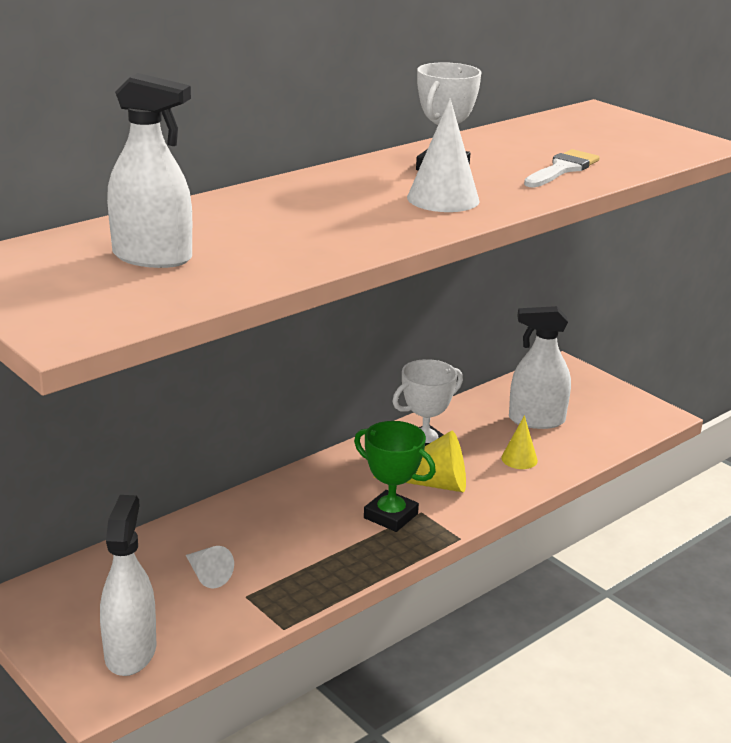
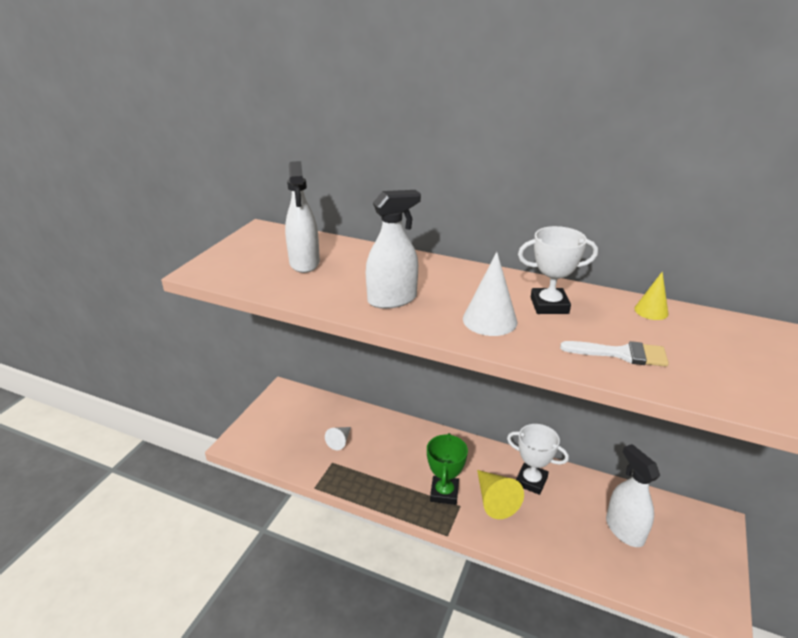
camera: 65 degrees right, 5 degrees up
(130, 652) = (268, 441): white spray bottle -> white spray bottle (392, 299)
(519, 459) = (564, 536): yellow cone -> yellow cone (651, 311)

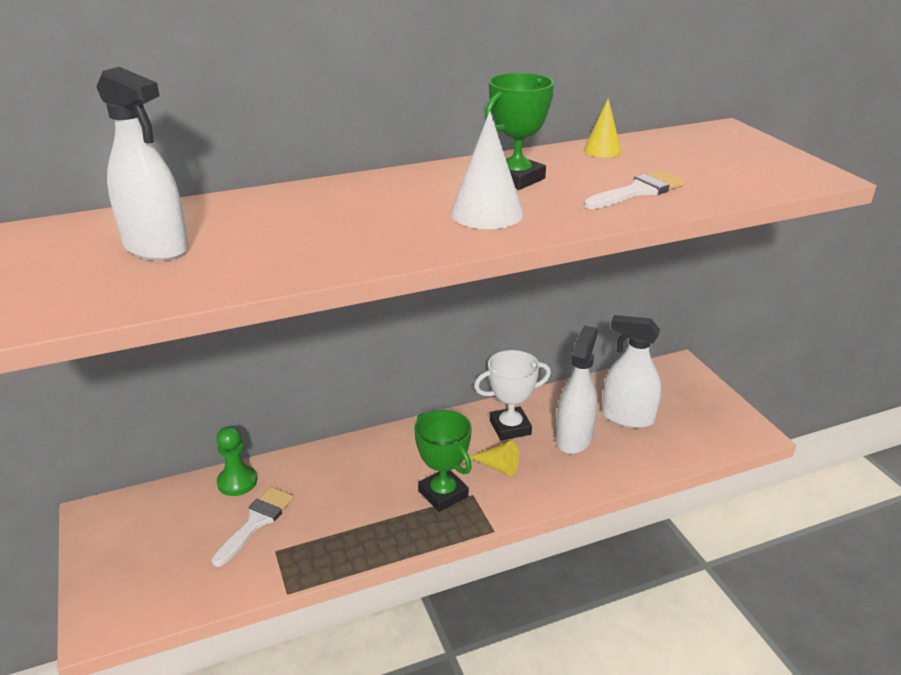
camera: 45 degrees left, 0 degrees up
(340, 441) = (256, 522): white cone -> white brush
(353, 414) = (237, 482): none -> green pawn
(392, 299) = (350, 238): white spray bottle -> white spray bottle (573, 438)
(494, 500) = (498, 466): yellow cone -> yellow cone, size x0.61
(549, 305) = (516, 179): white trophy -> green trophy

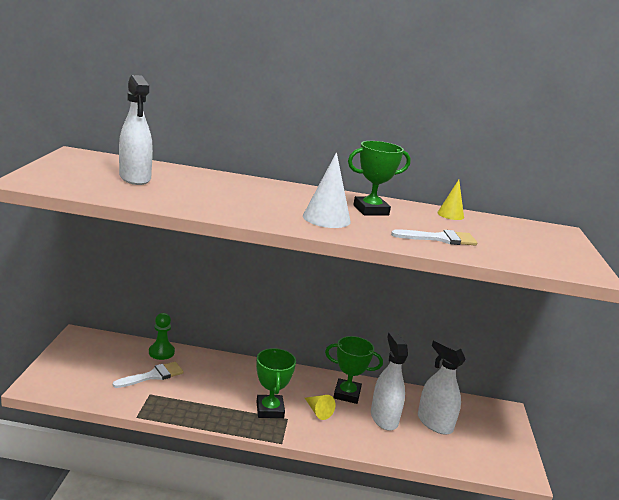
camera: 25 degrees right, 10 degrees down
(510, 427) = (347, 394): white trophy -> green trophy
(573, 438) = (384, 418): white spray bottle -> white spray bottle turned 60 degrees counterclockwise

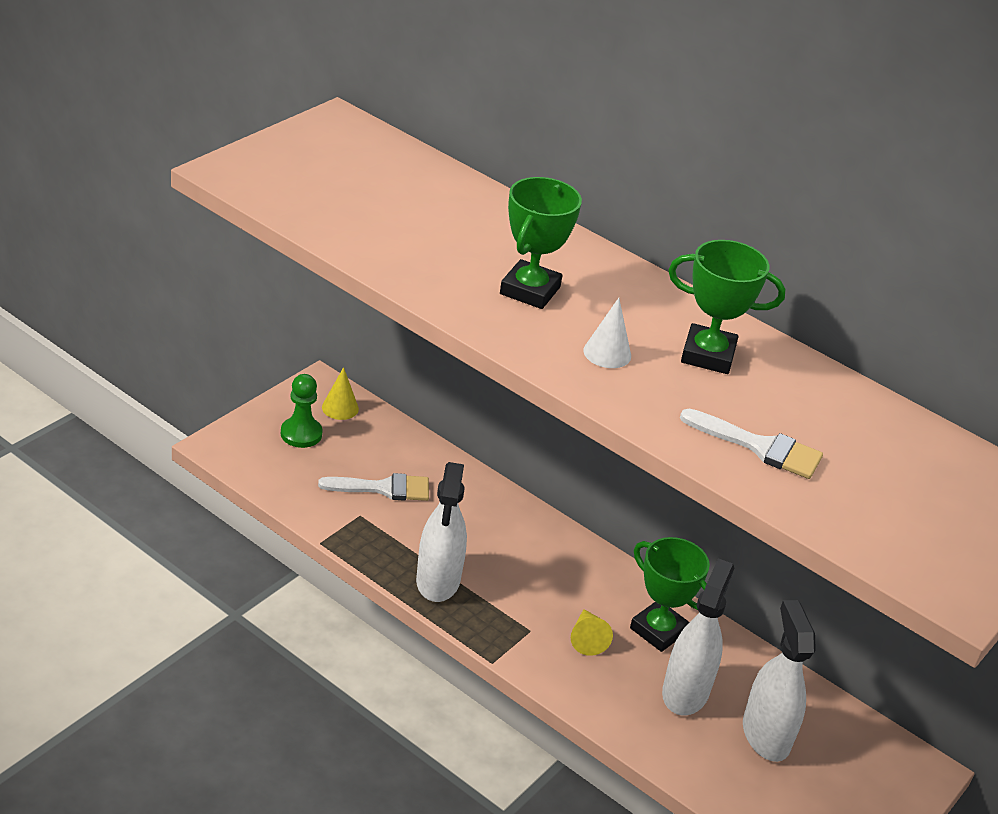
camera: 30 degrees right, 15 degrees up
(135, 178) = (384, 195): white spray bottle -> white spray bottle (438, 580)
(161, 352) = (421, 454): green pawn -> green pawn (301, 434)
(269, 410) = (514, 606): green trophy -> green trophy (529, 290)
(326, 218) = (607, 353): white cone -> white cone, size x0.61
(450, 215) = (853, 403): yellow cone -> yellow cone (340, 408)

